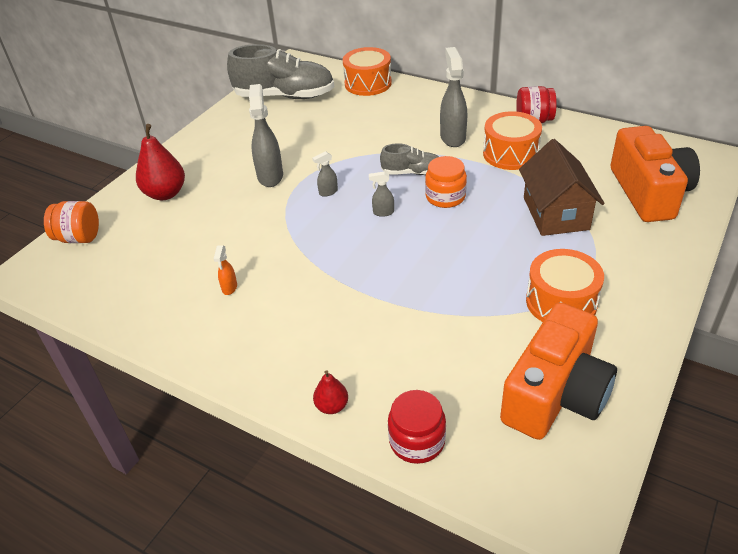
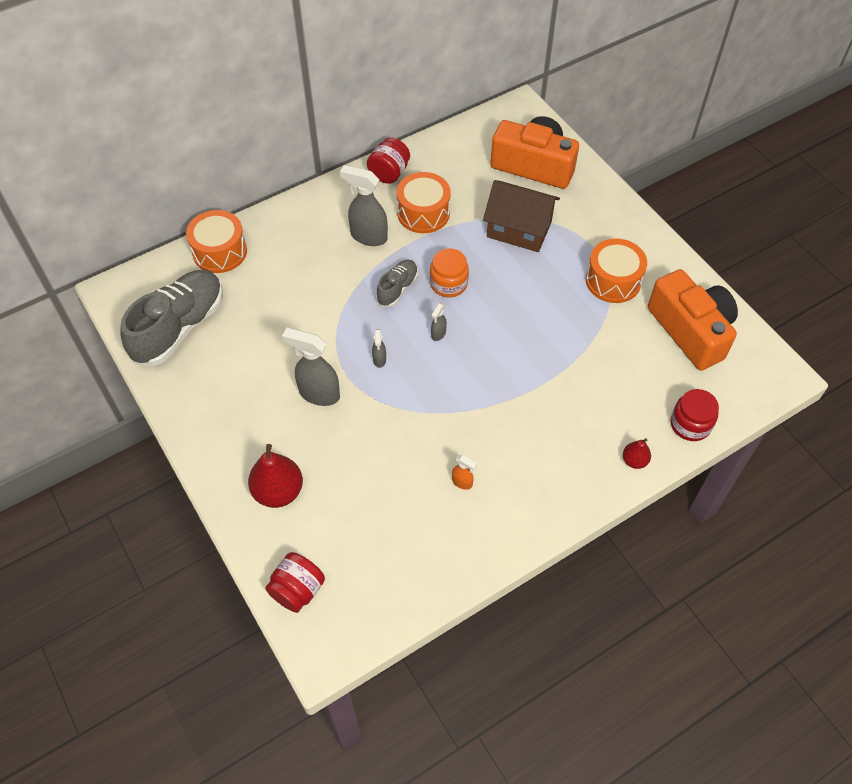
camera: 65 degrees left, 15 degrees up
(79, 238) = (297, 590): orange jar -> red jar

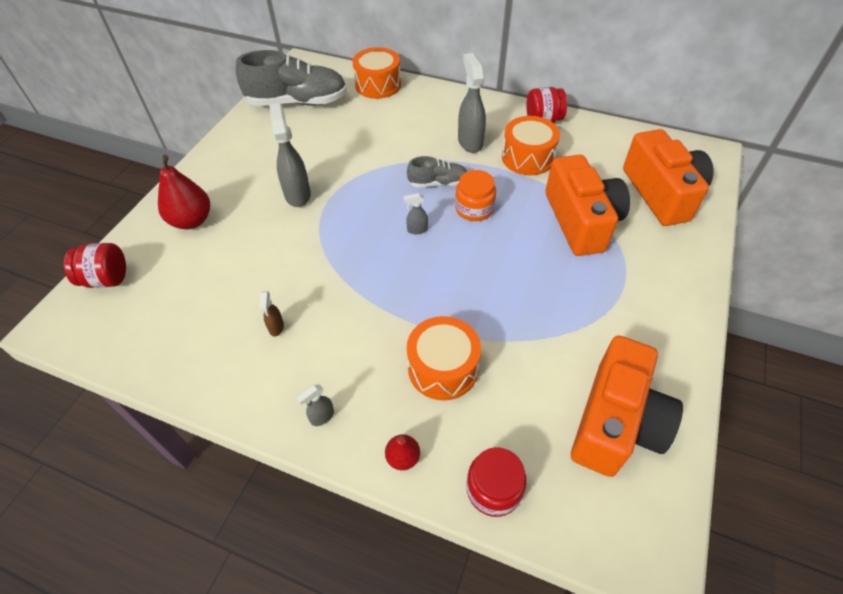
camera: 55 degrees right, 5 degrees down
(379, 360) = (358, 210): grey spray bottle -> grey spray bottle (321, 417)
(462, 482) = (276, 327): orange spray bottle -> brown spray bottle
(519, 229) = (581, 221): brown house -> orange camera
(613, 281) = (603, 319): orange drum -> orange drum (443, 368)

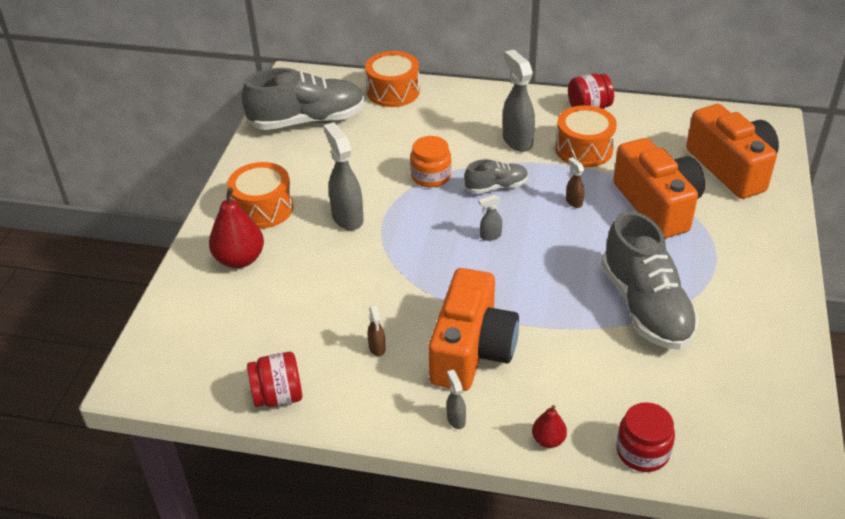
camera: 10 degrees left, 10 degrees down
(106, 279) = (170, 329): red jar -> red jar (278, 396)
(321, 417) = (456, 419): grey spray bottle -> grey spray bottle turned 120 degrees clockwise
(443, 368) = (561, 359): orange drum -> orange drum (263, 208)
(474, 209) = (543, 207): orange jar -> orange jar (431, 176)
(503, 207) = (574, 202): none -> brown spray bottle
(541, 324) = (645, 306): none -> grey shoe
(615, 422) = (739, 379): orange camera -> orange camera (471, 350)

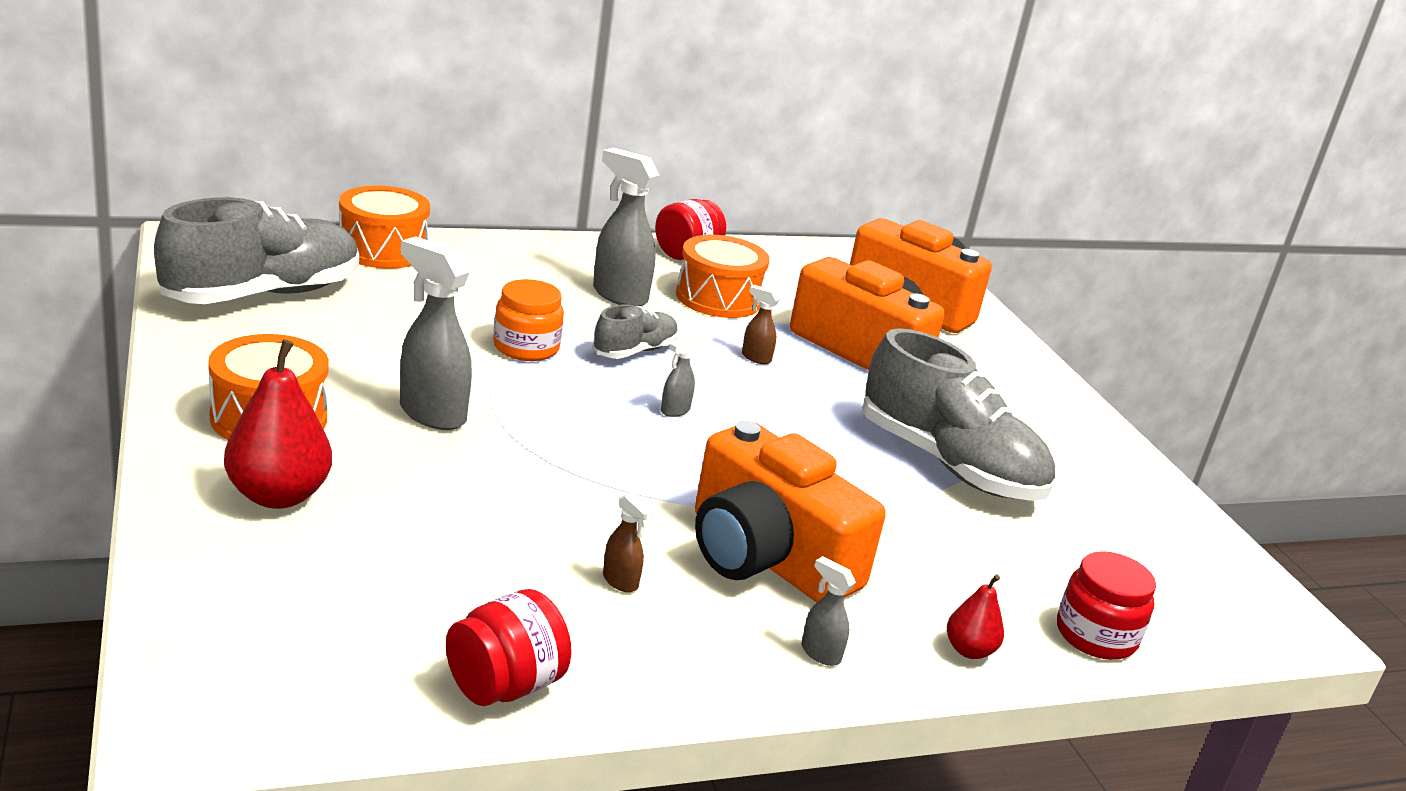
camera: 35 degrees left, 15 degrees down
(471, 350) = (766, 557): orange camera -> orange camera turned 150 degrees clockwise

